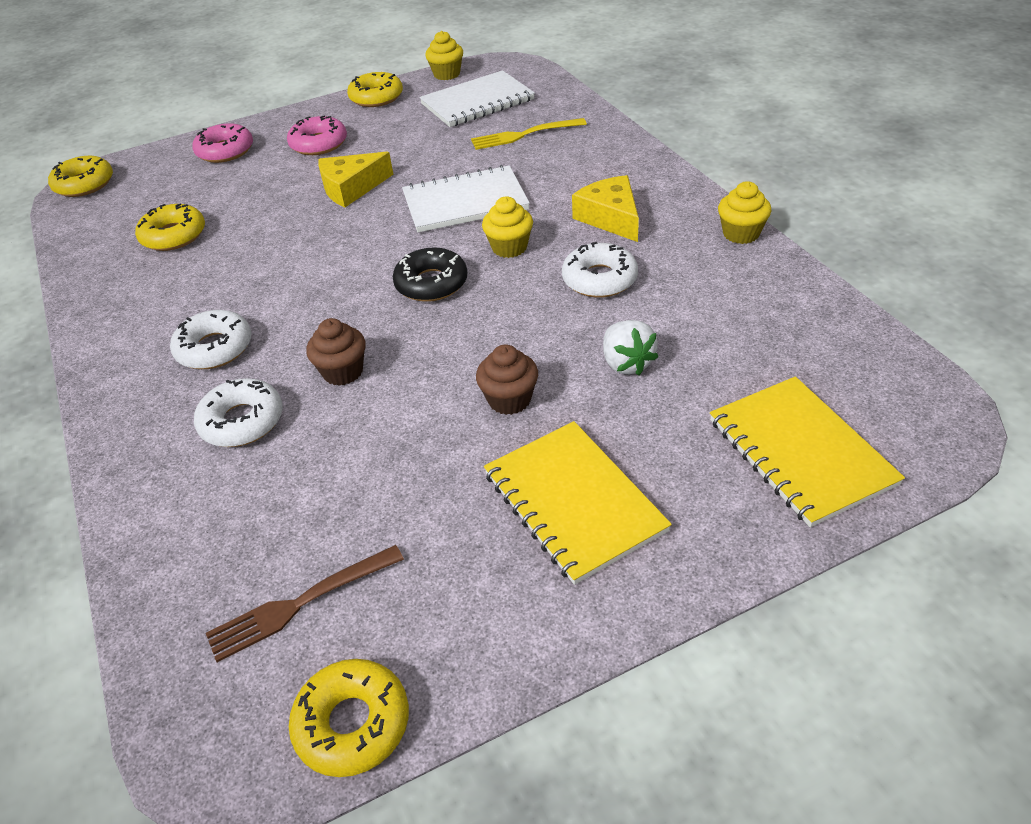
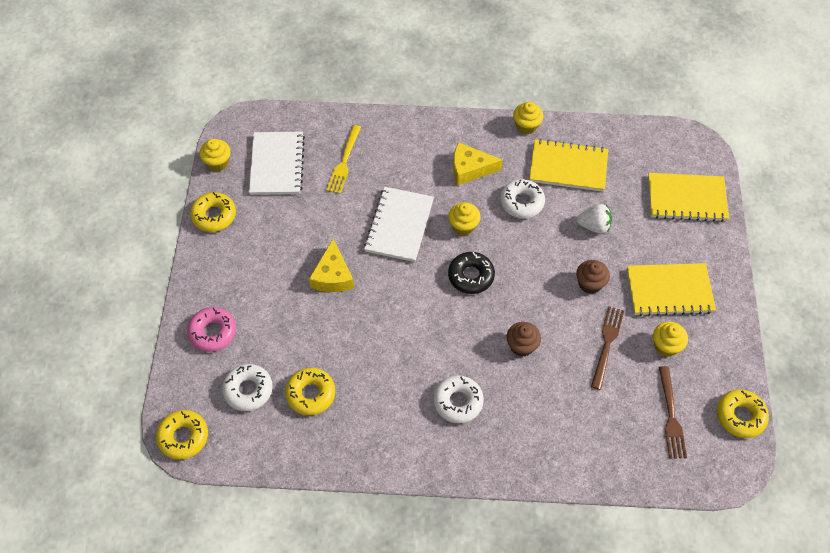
camera: 65 degrees left, 15 degrees up
(242, 421) = (533, 405): white donut -> white donut (248, 390)
(319, 144) = (254, 273): pink donut -> none
(404, 462) = (607, 344): none -> brown fork
(450, 541) = (666, 346): none -> yellow cupcake
(712, 297) = (568, 167): none -> yellow notebook

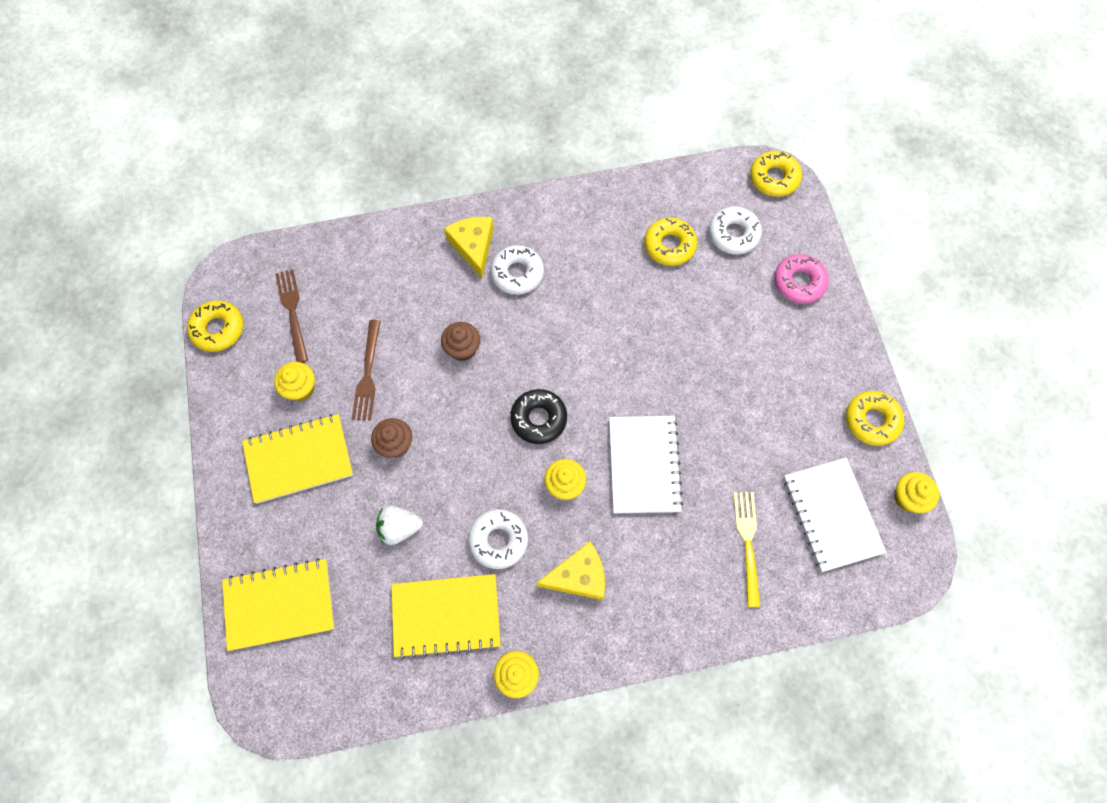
camera: 165 degrees right, 10 degrees up
(332, 276) = (698, 378): yellow cheese -> yellow cheese (473, 246)

